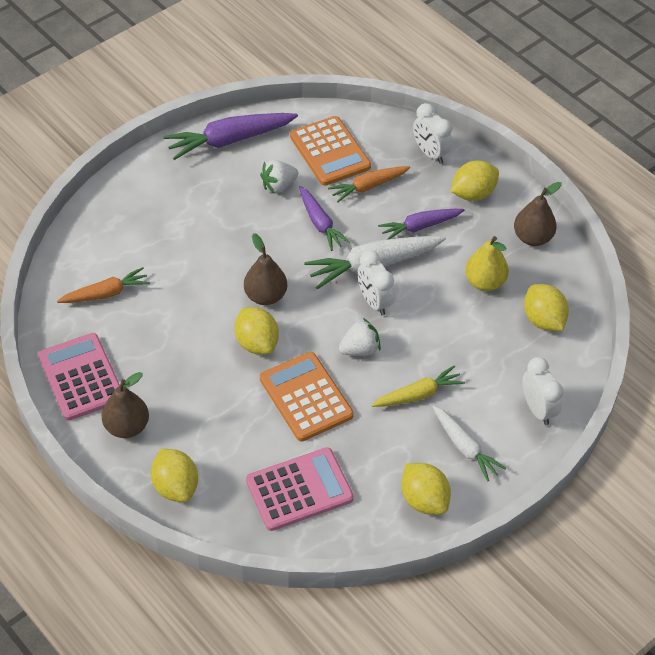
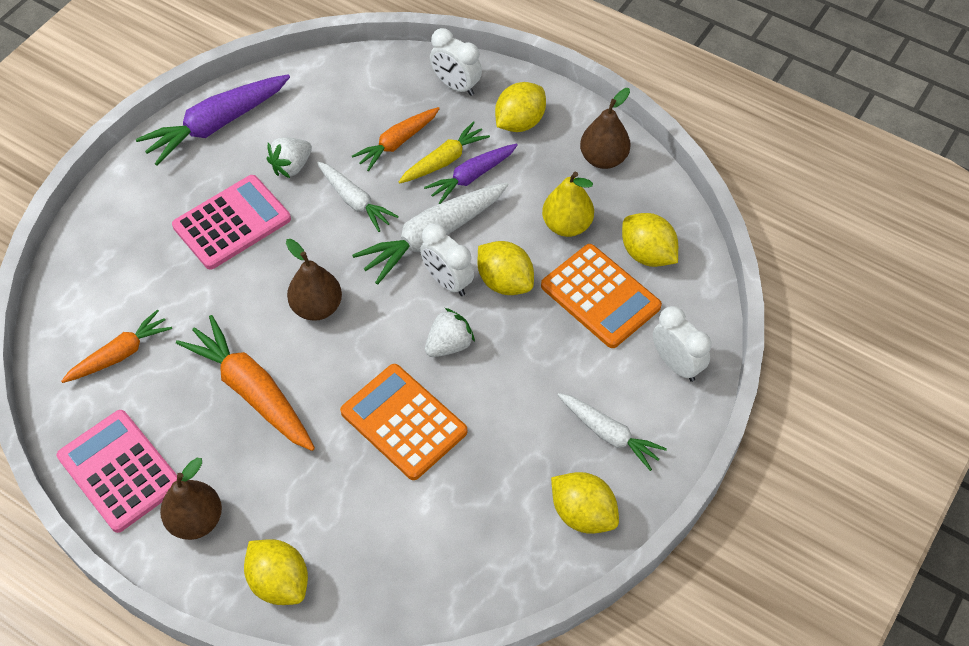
camera: 15 degrees left, 5 degrees up
(197, 345) = (252, 391): none -> orange carrot
(257, 343) = (324, 369): yellow lemon -> yellow lemon (505, 282)
(299, 489) = (431, 542): pink calculator -> pink calculator (232, 223)
(320, 223) = (355, 201): purple carrot -> white carrot
(330, 151) = (339, 111): orange calculator -> orange calculator (600, 296)
(418, 394) = (534, 383): yellow carrot -> yellow carrot (444, 160)

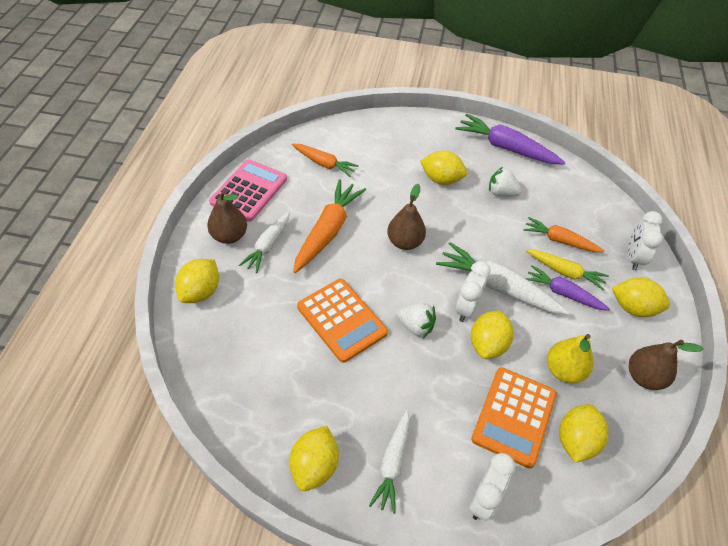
camera: 65 degrees right, 5 degrees down
(232, 223) = (441, 179): pink calculator -> yellow lemon
(355, 201) = (497, 234): white carrot -> white carrot (268, 246)
(403, 422) = (342, 320): orange calculator -> orange calculator turned 120 degrees clockwise

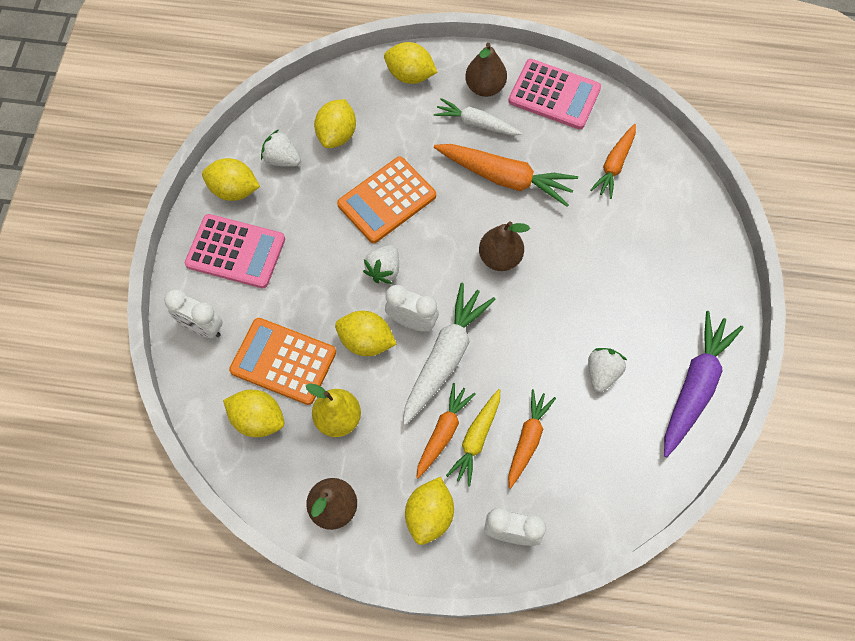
camera: 90 degrees right, 15 degrees up
(281, 414) = (282, 159): none -> white strawberry
(392, 463) = (236, 251): white carrot -> pink calculator
(441, 179) = (613, 299): yellow lemon -> yellow lemon (337, 135)
(563, 293) = (443, 432): purple carrot -> orange carrot

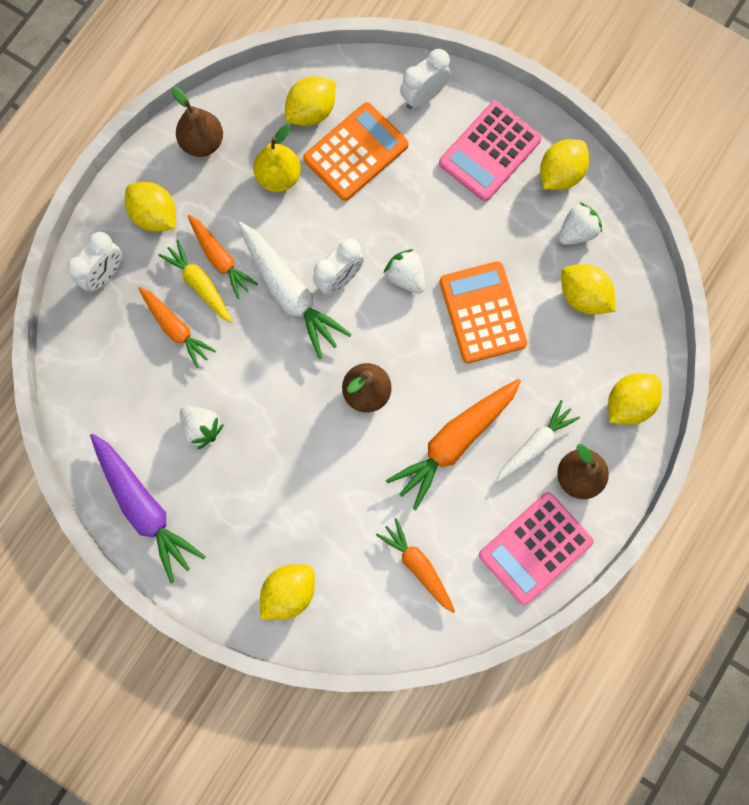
camera: 115 degrees right, 10 degrees up
(366, 341) = (340, 230): yellow lemon -> yellow lemon (289, 592)

